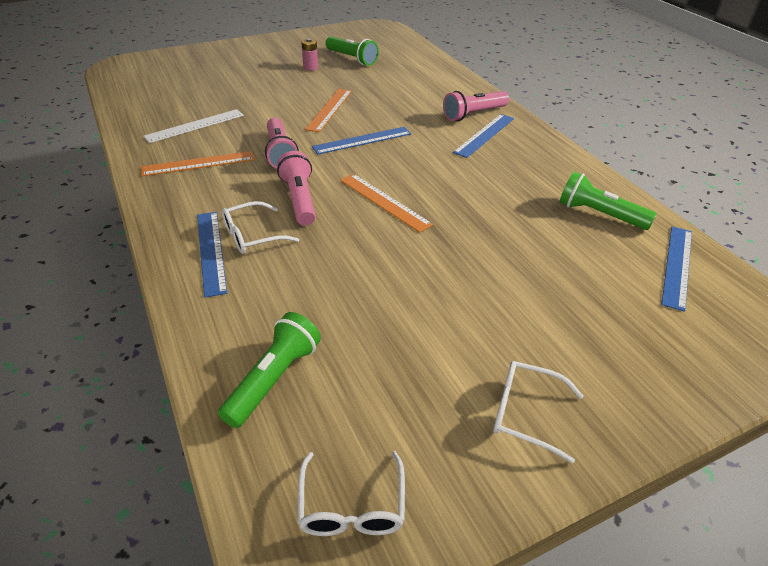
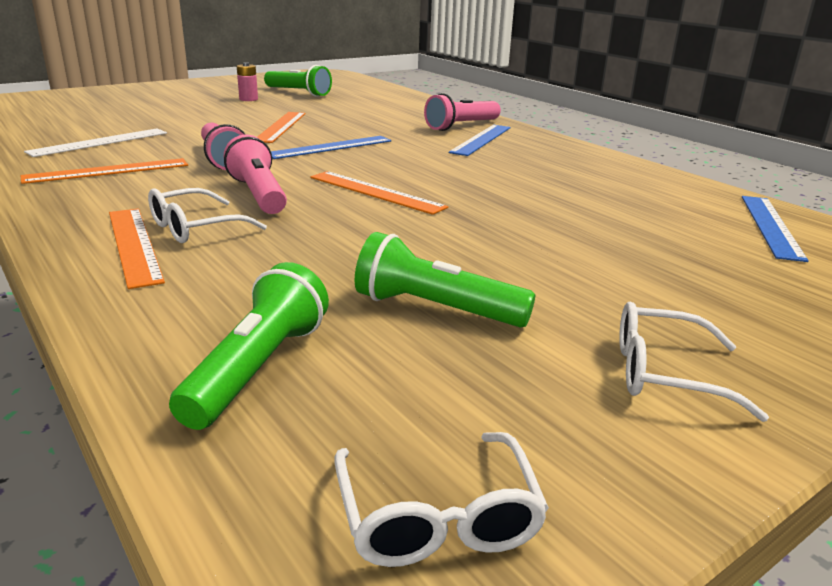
camera: 10 degrees left, 15 degrees down
(211, 251) = (134, 245): blue ruler -> orange ruler
(599, 214) = (651, 191): green flashlight -> green flashlight (435, 309)

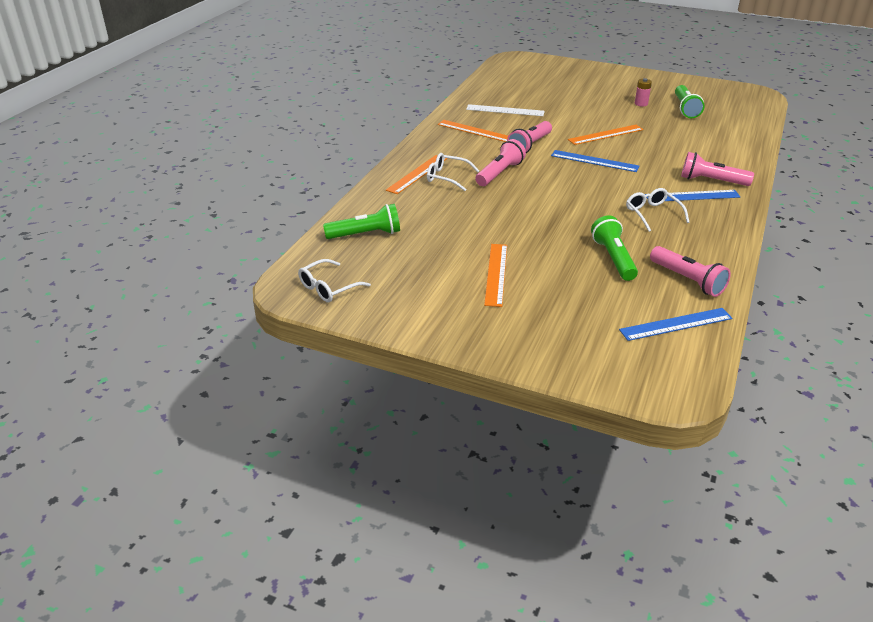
camera: 60 degrees right, 10 degrees up
(376, 192) = (546, 197): orange ruler -> orange ruler (496, 274)
(435, 309) = (442, 252): green flashlight -> green flashlight (613, 258)
(664, 373) = (448, 312): white glasses -> white glasses (652, 214)
(667, 192) = (687, 280): none -> pink flashlight

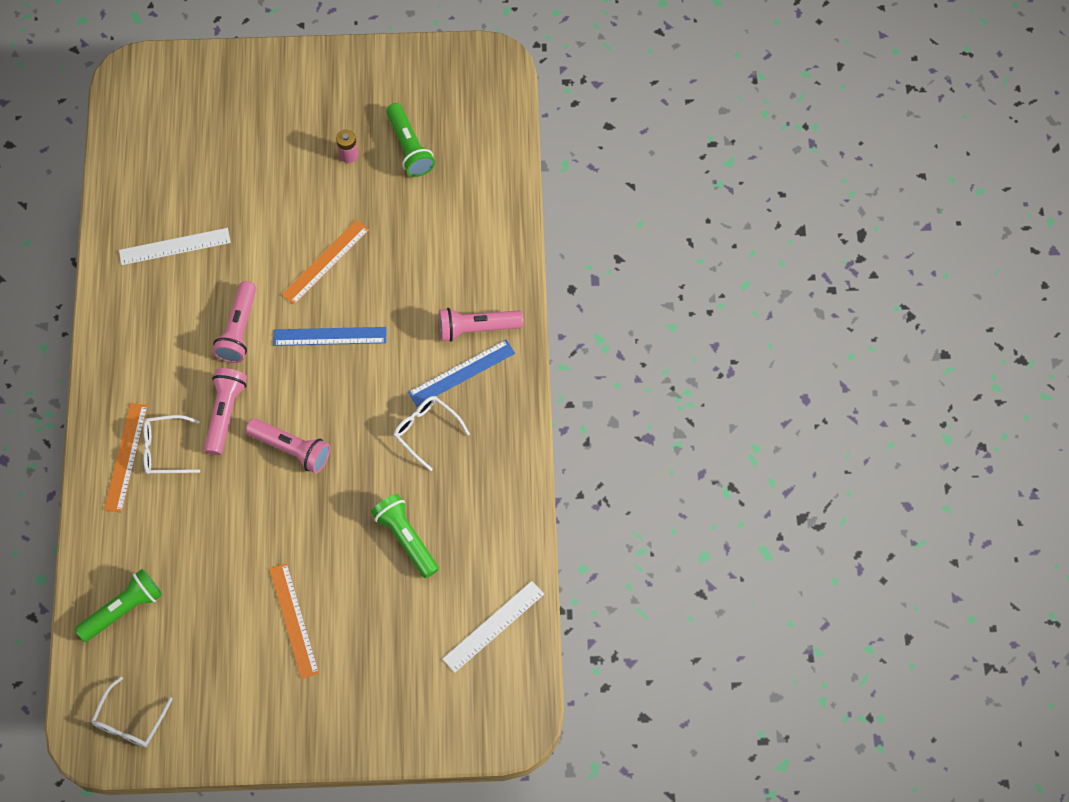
camera: 25 degrees left, 30 degrees up
(475, 131) = (156, 320): orange ruler -> none
(676, 324) = (493, 626): blue ruler -> white ruler
(687, 280) = (490, 546): pink flashlight -> pink flashlight (291, 449)

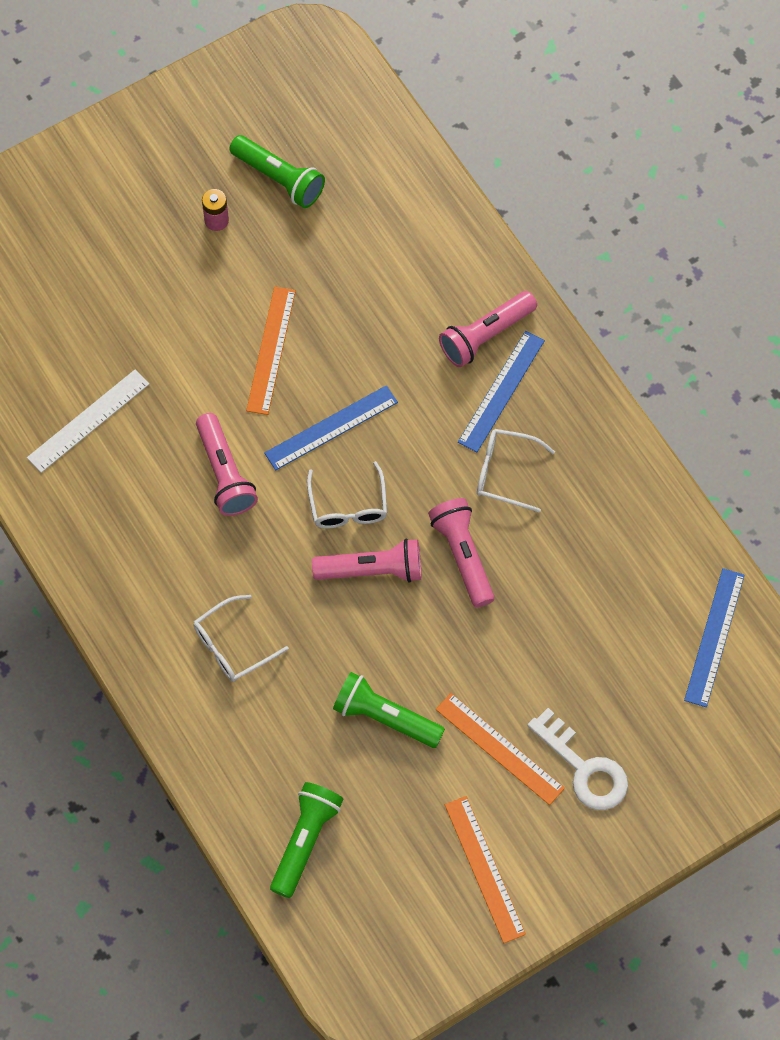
camera: 30 degrees left, 0 degrees up
(126, 457) = (193, 678): orange ruler -> orange ruler (484, 869)
(130, 721) = (395, 954): white glasses -> white glasses (348, 506)
(225, 413) = (272, 571): pink flashlight -> pink flashlight (463, 555)
(341, 667) = (584, 768): none -> white key
(406, 538) = (561, 597): green flashlight -> green flashlight (385, 717)
(493, 626) = (714, 637): white ruler -> blue ruler

